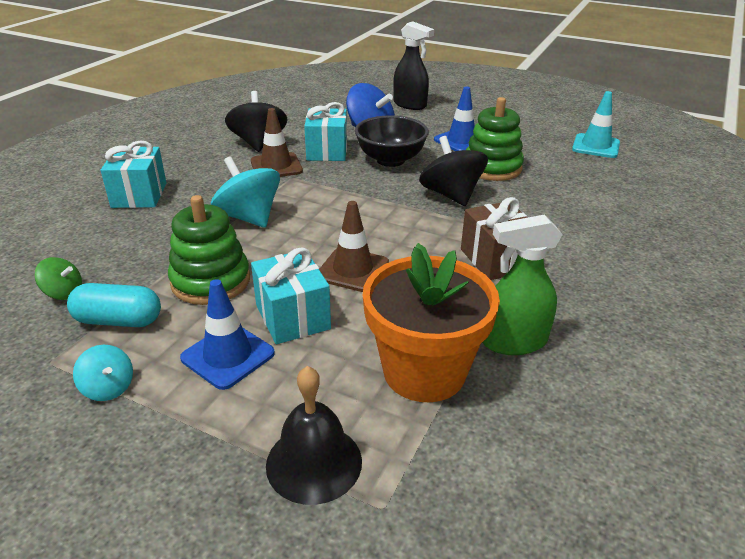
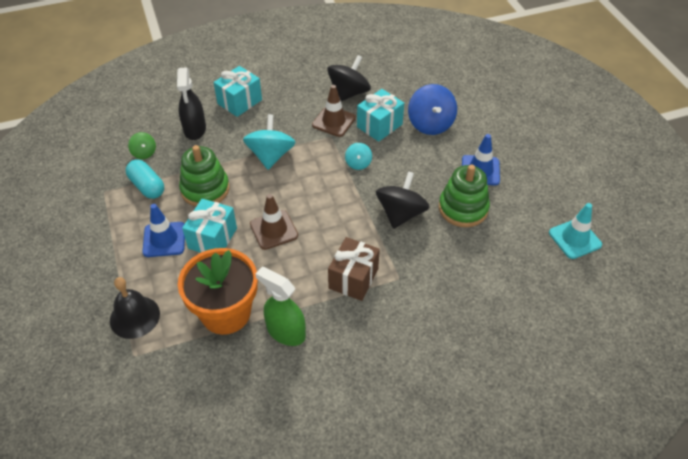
camera: 45 degrees right, 15 degrees up
(108, 388) = (109, 221): turquoise spinning top -> turquoise spinning top (358, 163)
(390, 160) = (407, 159): black bowl -> none
(410, 105) = (499, 110): black spray bottle -> black spray bottle (195, 129)

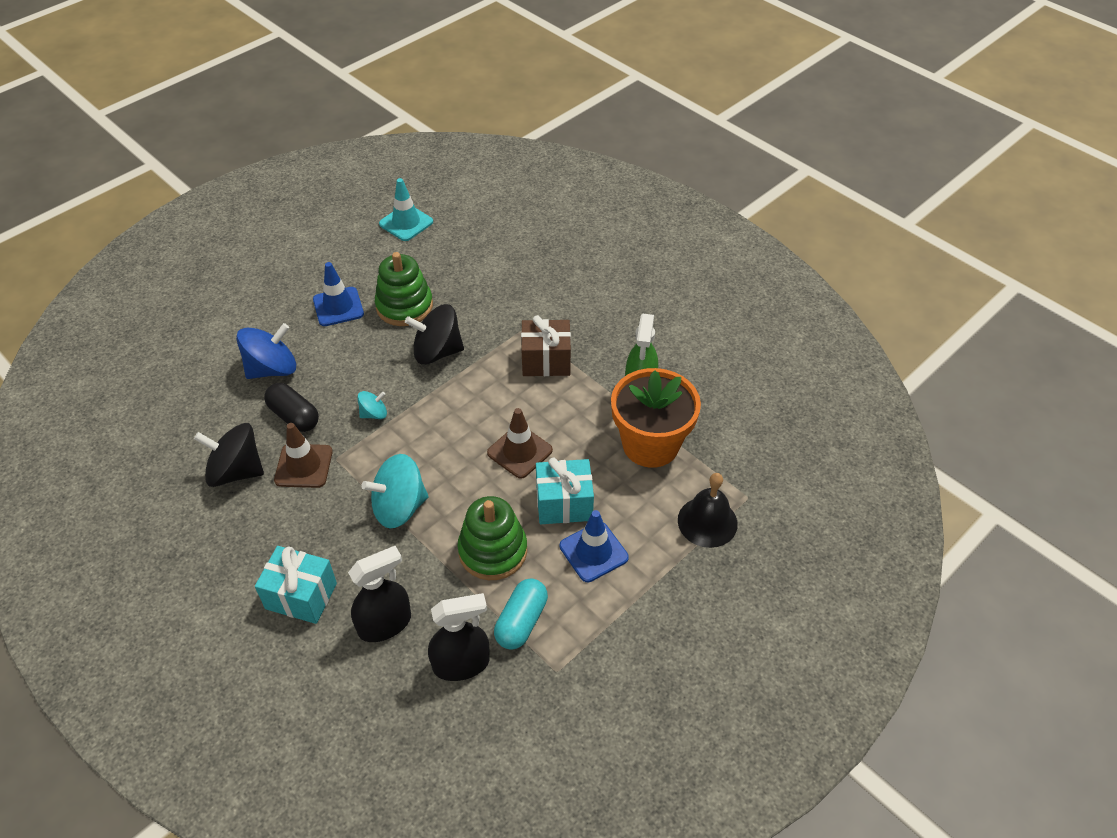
camera: 115 degrees left, 0 degrees up
(144, 153) = (461, 664): green spinning top -> black spray bottle
(379, 125) = (294, 416): turquoise gift -> black capsule

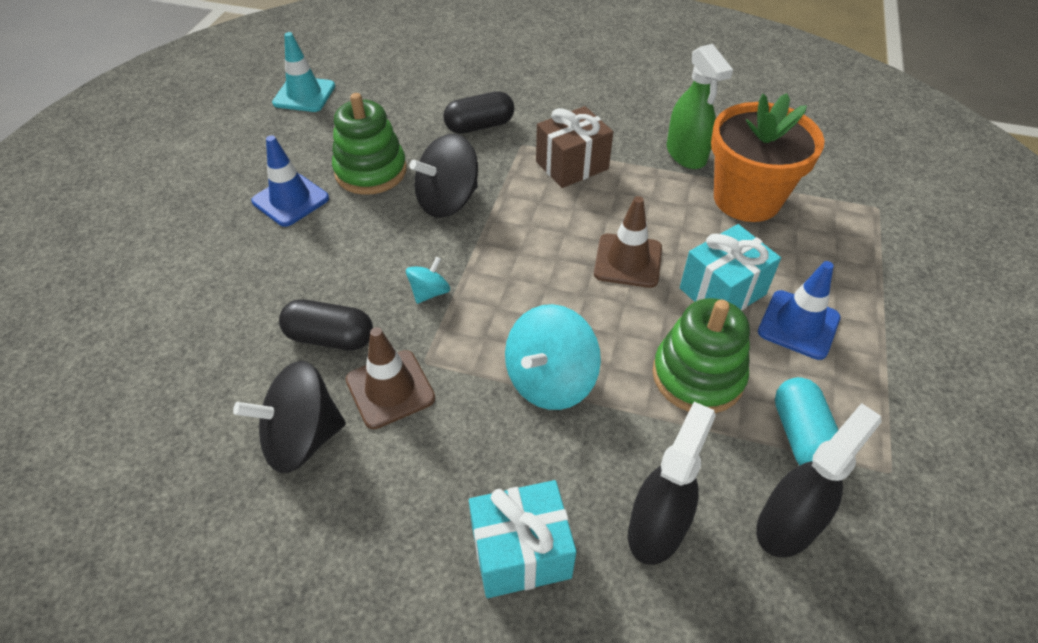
camera: 30 degrees left, 0 degrees up
(272, 369) = (257, 297): blue spinning top -> none
(507, 300) = (479, 126): none -> black capsule
(707, 522) = (868, 245): black bell -> none

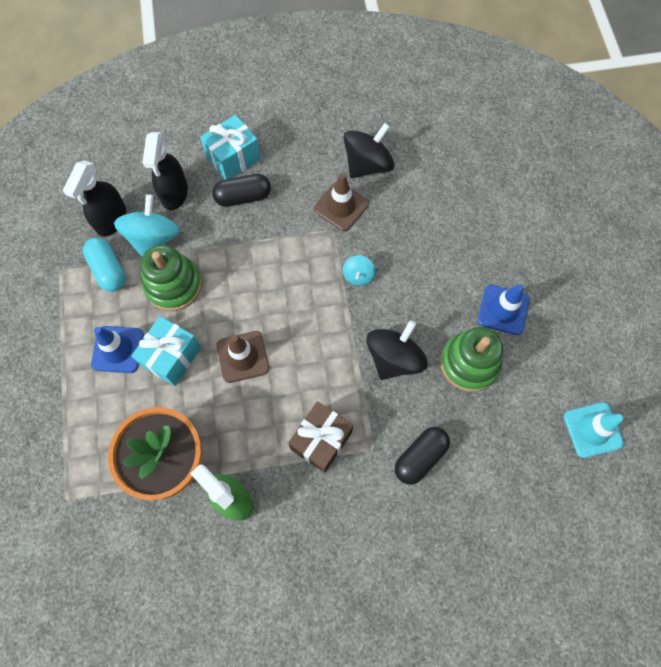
camera: 155 degrees right, 20 degrees up
(330, 337) = (395, 221): black capsule -> black capsule (243, 197)
(550, 380) = (257, 247): turquoise spinning top -> turquoise spinning top (153, 238)

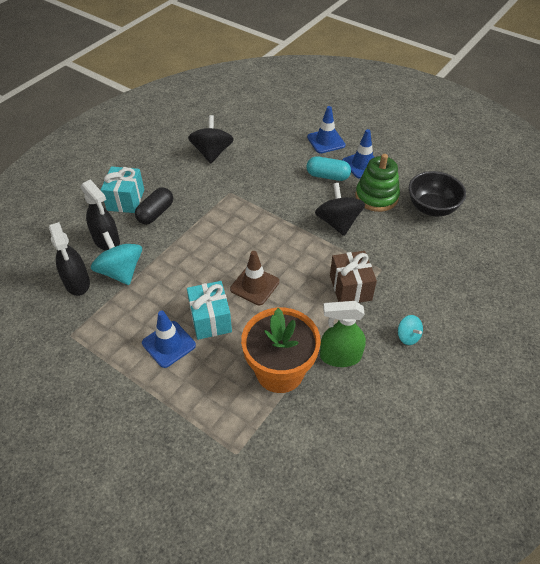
camera: 45 degrees left, 20 degrees down
(108, 270) = (108, 309): turquoise capsule -> turquoise capsule (327, 176)
(173, 285) = (165, 284): green stacking toy -> none
(341, 206) = (221, 179): brown traffic cone -> none
(358, 275) = (271, 202): turquoise spinning top -> turquoise spinning top (408, 336)
(420, 457) = (408, 253): black capsule -> none
(500, 246) = (326, 141): none -> blue traffic cone
(511, 429) = (431, 208): none -> black bowl
(592, 430) = (464, 180): turquoise traffic cone -> none

